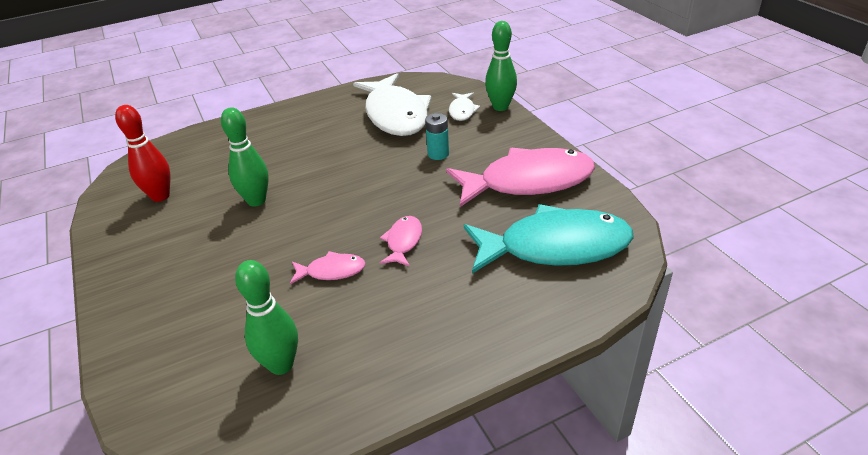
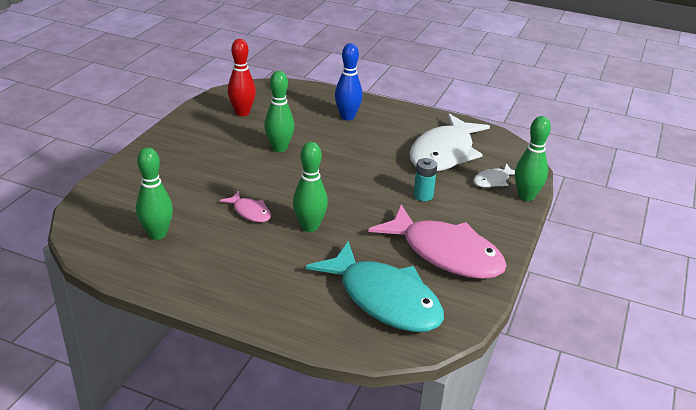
camera: 45 degrees right, 5 degrees down
(269, 137) = (347, 117): none -> blue bowling pin
(403, 242) = (309, 227): pink fish -> green bowling pin

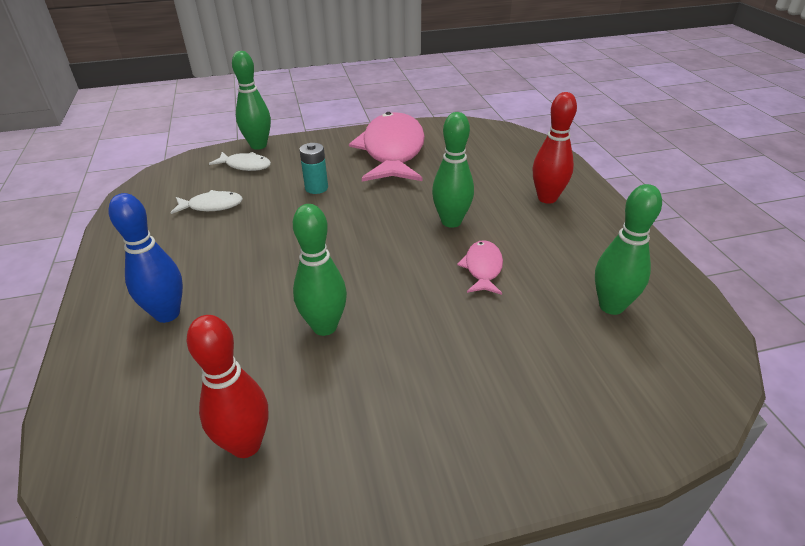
camera: 125 degrees left, 5 degrees up
(277, 286) = (547, 198): none -> red bowling pin
(384, 299) = (483, 154): turquoise fish -> none
(444, 153) = (212, 206): white fish -> white fish, size x0.45

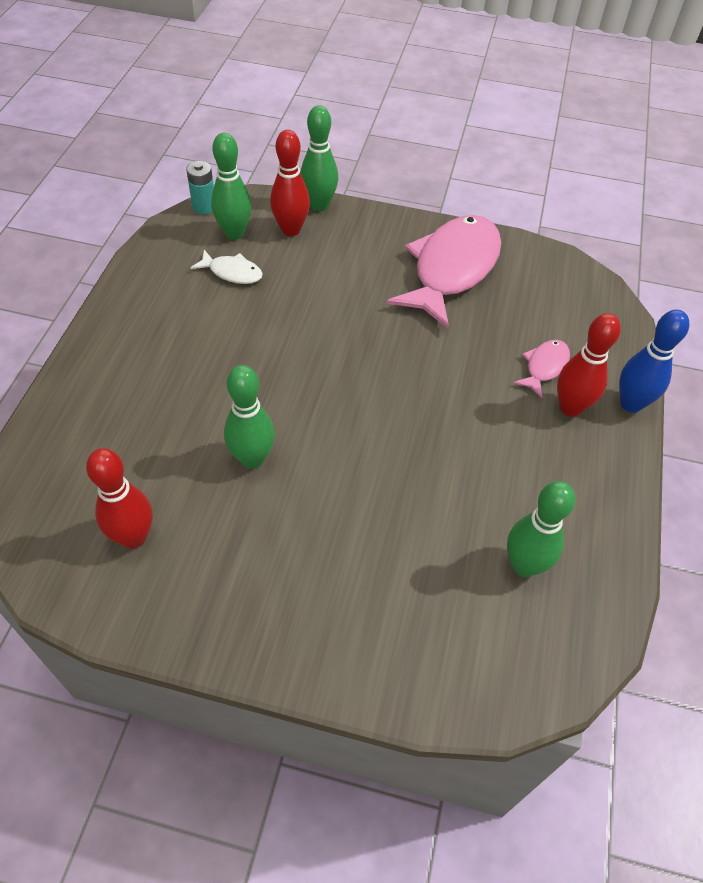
camera: 25 degrees right, 15 degrees up
(167, 314) = (136, 384): blue bowling pin -> blue bowling pin (631, 403)
(245, 165) = (291, 230): white fish -> red bowling pin
(316, 188) = (341, 290): turquoise battery -> turquoise battery (204, 207)
(451, 222) = (445, 393): green bowling pin -> green bowling pin (234, 233)
(483, 268) = (434, 464): pink fish -> pink fish (544, 367)

